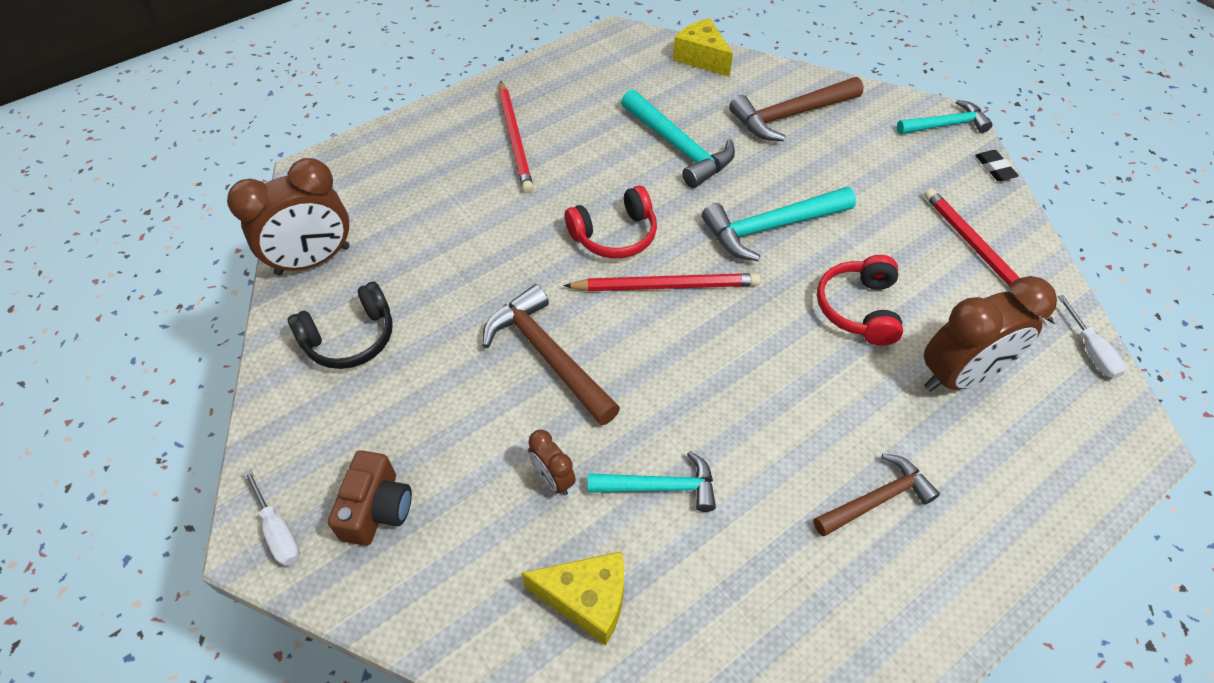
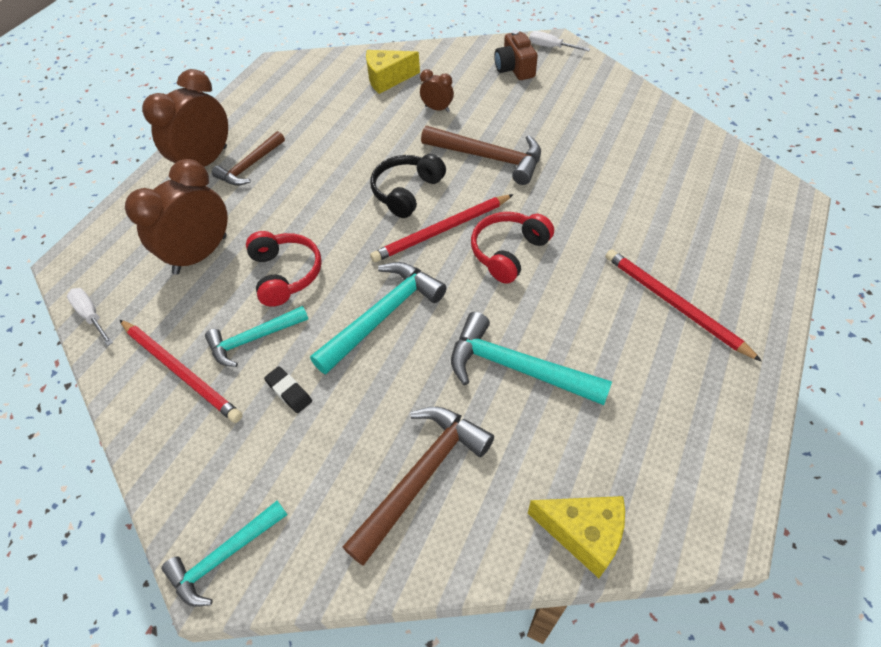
camera: 155 degrees right, 0 degrees up
(313, 261) = (697, 146): brown clock -> brown clock (205, 162)
(350, 338) = (616, 120): black headphones -> black headphones (406, 192)
(660, 487) = (377, 127): turquoise hammer -> turquoise hammer (253, 339)
(994, 168) = (162, 501): black eraser -> black eraser (289, 391)

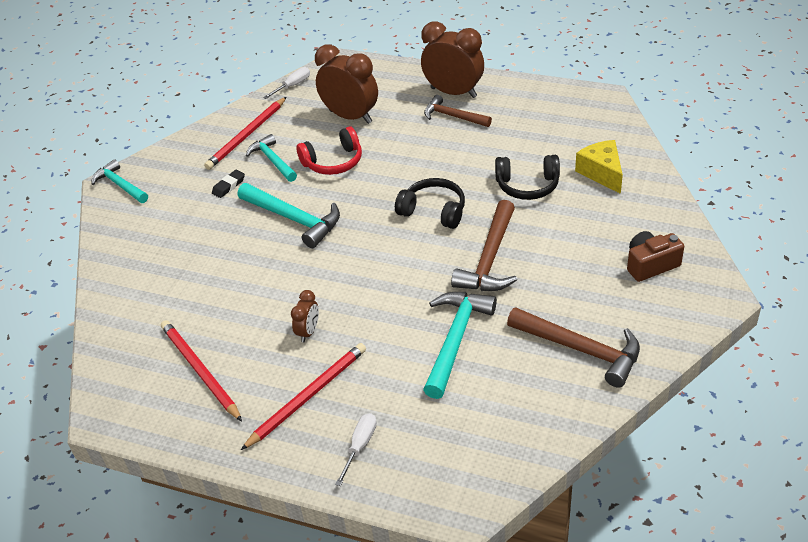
camera: 85 degrees right, 10 degrees down
(389, 124) = (527, 185): none -> black headphones
(422, 476) = (160, 258): brown hammer -> brown hammer (581, 349)
(437, 109) = (560, 214): brown clock -> brown clock (308, 332)
(441, 230) = (387, 239): red pencil -> red pencil (200, 371)
(508, 252) = (364, 283): red headphones -> none
(516, 368) = (244, 297): turquoise hammer -> turquoise hammer (455, 339)
(551, 47) = (706, 293): white screwdriver -> white screwdriver (360, 446)
(583, 534) = (110, 340): yellow cheese -> none

